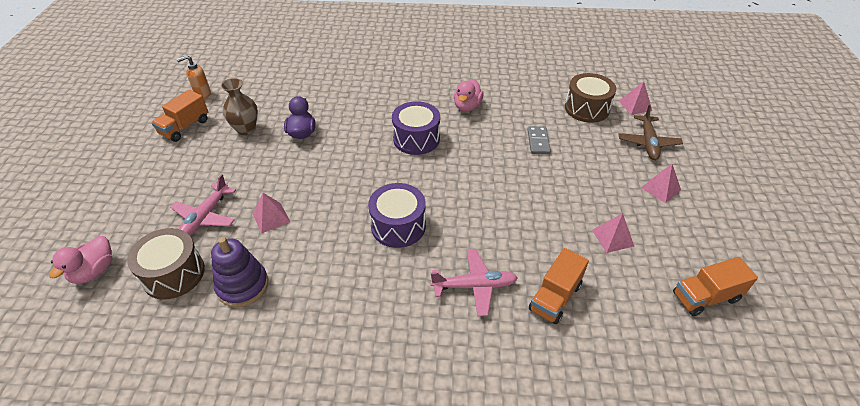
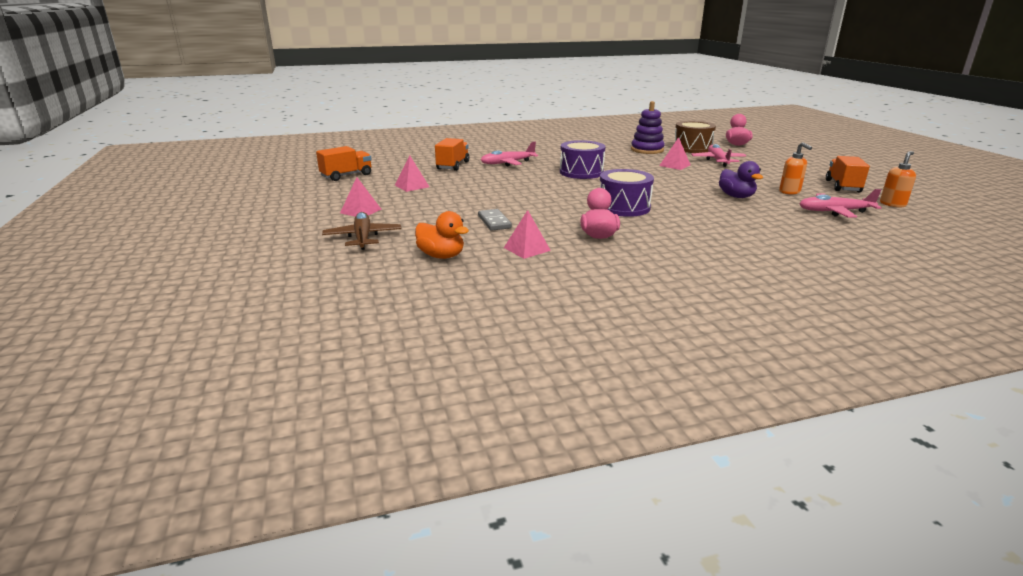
camera: 160 degrees right, 20 degrees down
(246, 129) = (790, 192): brown vase -> orange soap dispenser
(262, 95) = (835, 212): none -> pink plane
(586, 108) = (441, 256): brown drum -> orange duck
(635, 105) = (369, 269): pink pyramid -> pink pyramid (527, 249)

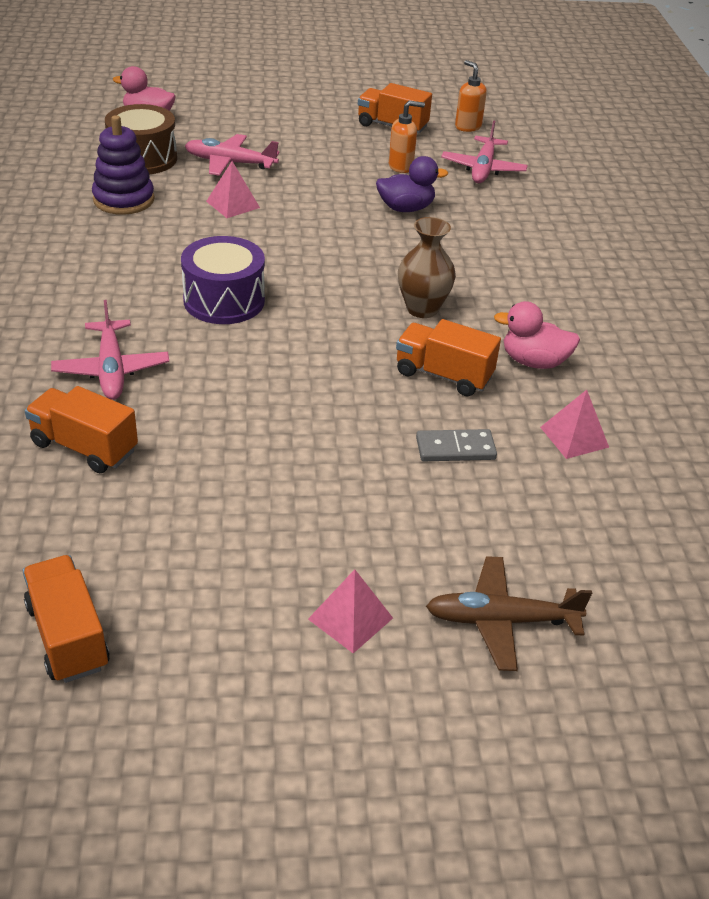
camera: 80 degrees left, 15 degrees up
(412, 186) = (209, 527): pink pyramid -> none
(441, 256) = (593, 529): orange duck -> none
(560, 215) = (443, 375): none -> orange truck
(623, 207) = (422, 309): purple drum -> brown vase

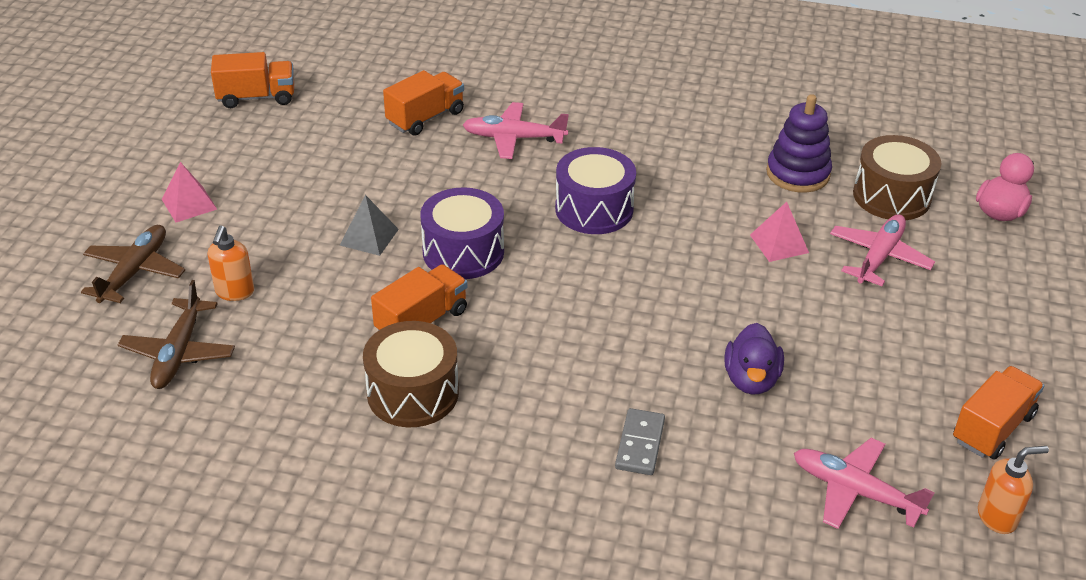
camera: 110 degrees right, 0 degrees up
(330, 369) = (463, 252): none -> purple drum
(338, 438) = (369, 237): none -> grey pyramid
(401, 167) = (864, 405): orange soap dispenser -> orange soap dispenser (234, 292)
(422, 309) = (535, 336): brown vase -> none
(455, 448) = (320, 300): grey domino -> grey domino (640, 444)
(533, 362) = (413, 393): pink duck -> brown drum
(574, 437) = (291, 382): pink pyramid -> none
(593, 529) = (179, 352): none -> brown plane

